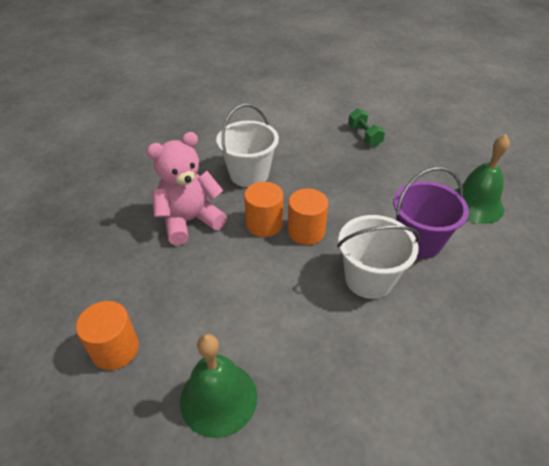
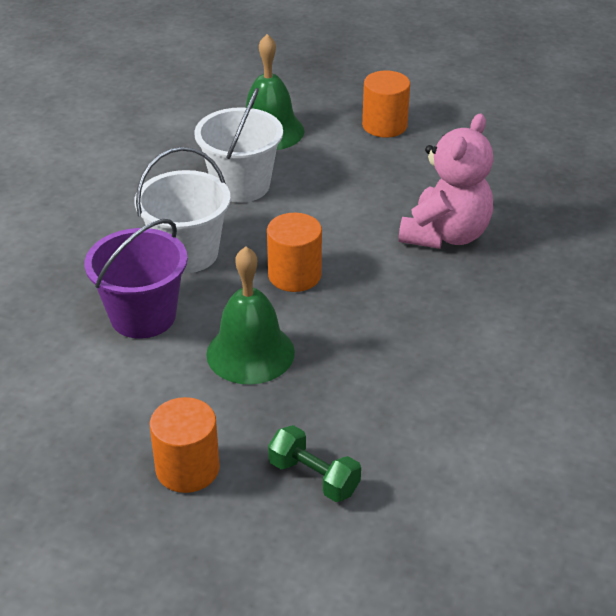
camera: 150 degrees right, 5 degrees down
(249, 174) = (439, 321): white bucket -> white bucket (241, 185)
(264, 224) = (353, 264): orange cylinder -> orange cylinder (187, 469)
(475, 204) = (71, 405): green bell -> green bell (250, 353)

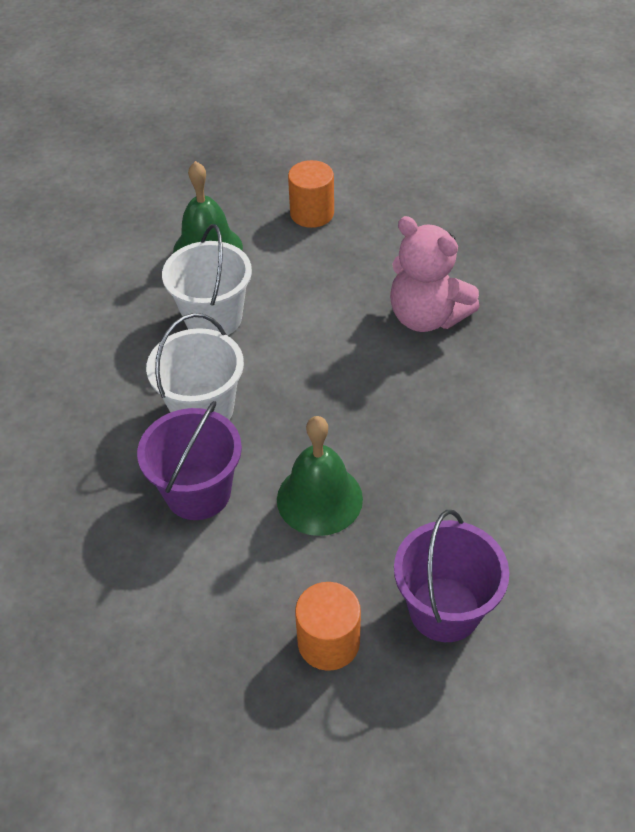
camera: 20 degrees left, 10 degrees up
(294, 275) = (315, 402): orange cylinder -> none
(314, 477) = (444, 609): green dumbbell -> purple bucket
(445, 235) = (426, 317): pink teddy bear -> pink teddy bear turned 120 degrees clockwise

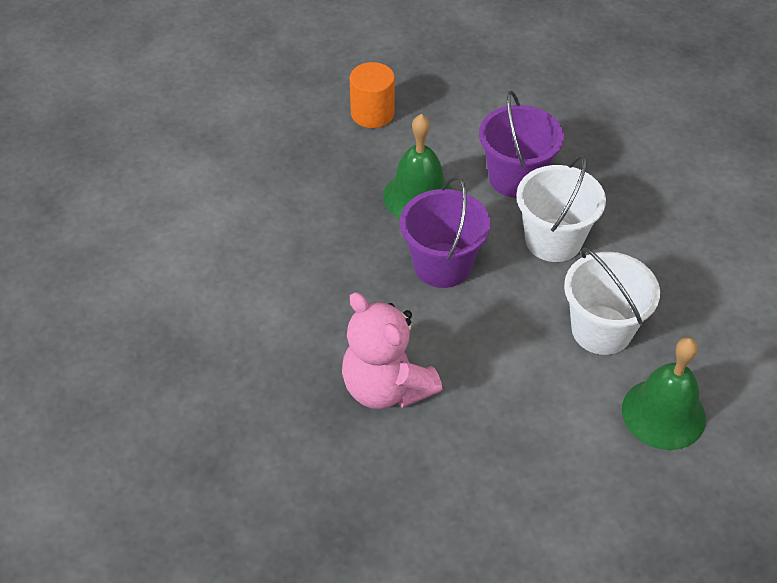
camera: 160 degrees right, 0 degrees up
(312, 213) = (575, 501): orange cylinder -> none
(426, 317) = (386, 387): pink teddy bear -> pink teddy bear turned 150 degrees counterclockwise
(444, 609) = (299, 148): purple bucket -> purple bucket (442, 265)

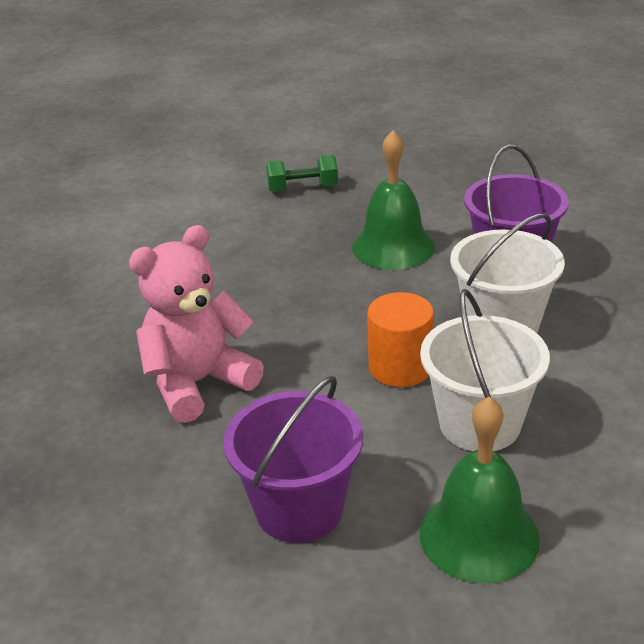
camera: 35 degrees right, 15 degrees down
(294, 161) = (303, 188): none -> green dumbbell
(372, 113) = (412, 176): orange cylinder -> orange cylinder (400, 367)
(386, 387) = (198, 383): pink teddy bear -> pink teddy bear turned 60 degrees clockwise
(442, 265) = (359, 306): purple bucket -> purple bucket (299, 509)

